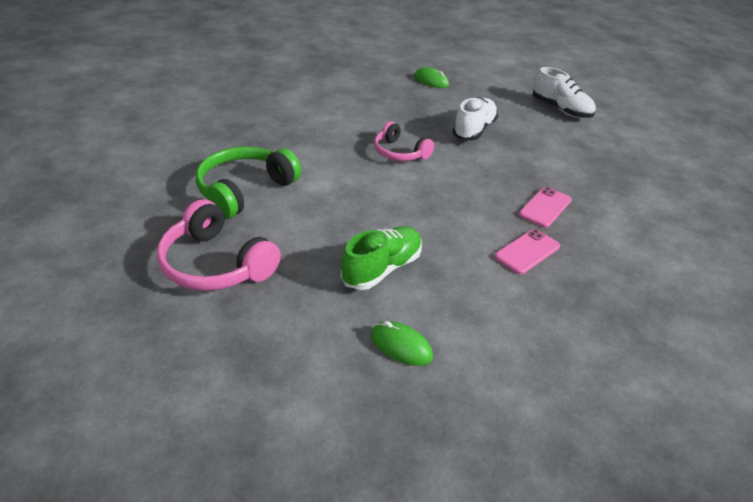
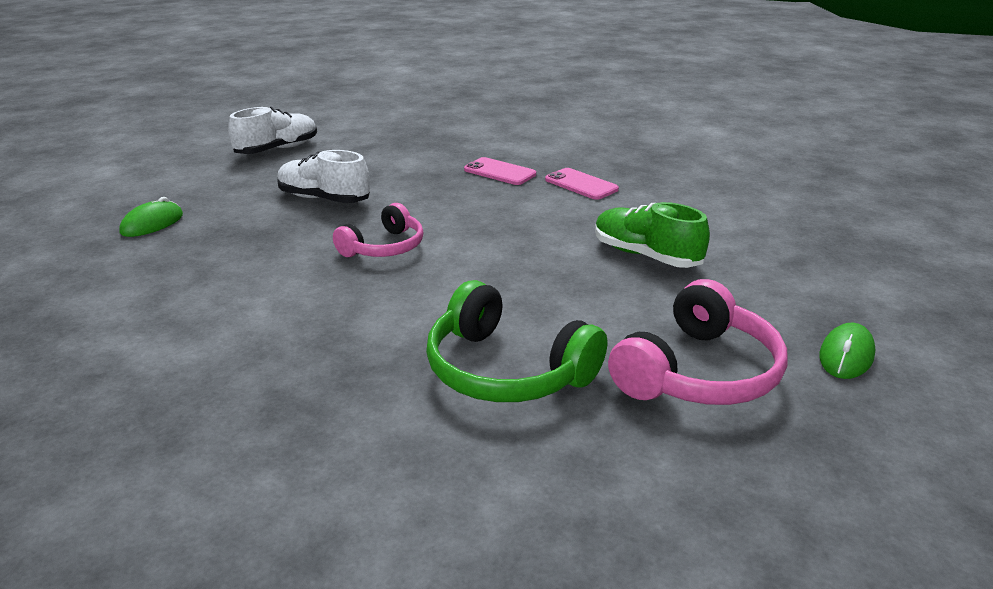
camera: 90 degrees left, 10 degrees down
(401, 346) = (756, 245): green mouse -> green mouse (846, 355)

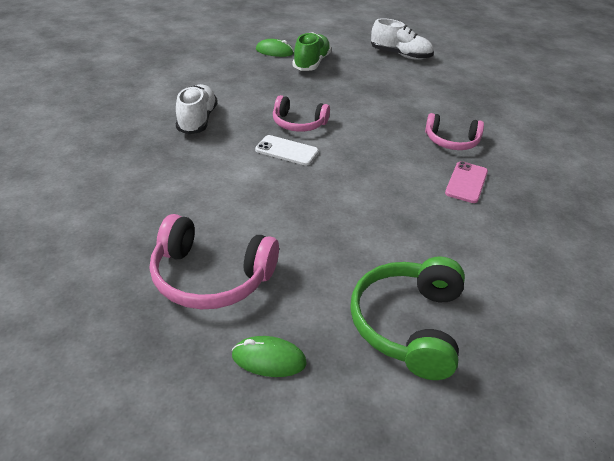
camera: 65 degrees right, 10 degrees up
(324, 199) = (345, 88): white shoe -> white shoe (197, 120)
(445, 268) = (287, 151): none -> white phone
(500, 172) = (451, 141): pink phone -> pink headphones
(506, 370) = (181, 197): green headphones -> green headphones (408, 325)
(646, 256) = (365, 233): green shoe -> green shoe (311, 63)

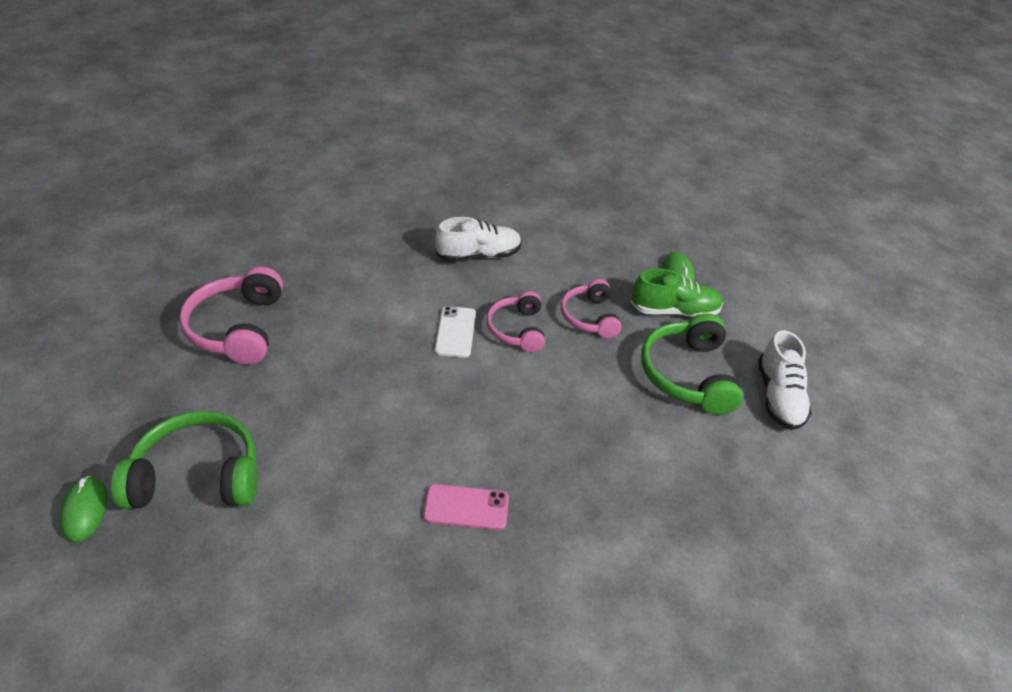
camera: 70 degrees right, 5 degrees up
(269, 359) = (146, 386): green mouse -> green mouse (85, 510)
(372, 75) = (688, 375): none -> green headphones
(451, 141) = (560, 482): pink headphones -> pink headphones (590, 317)

